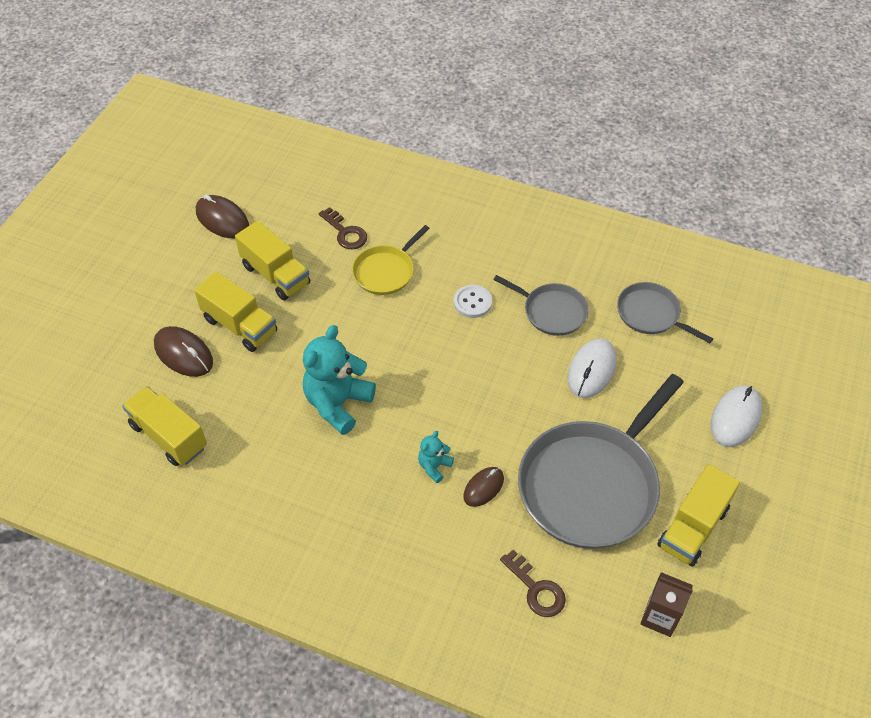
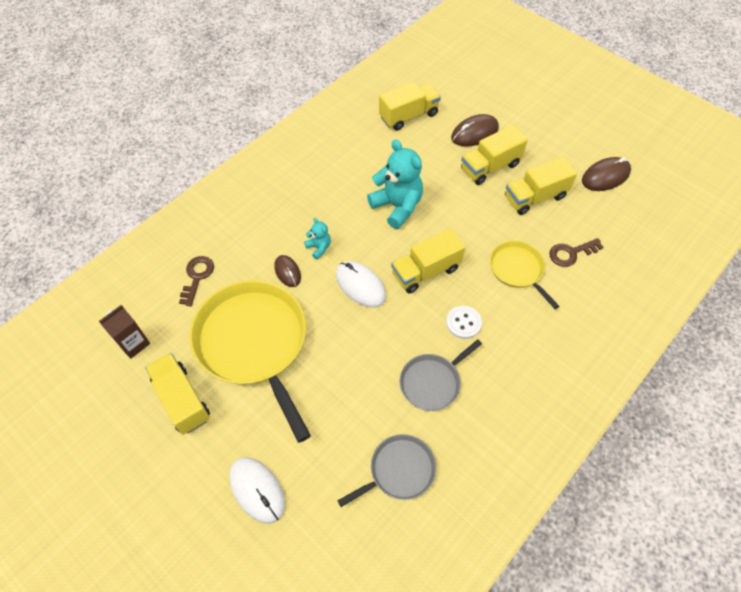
camera: 110 degrees right, 5 degrees up
(422, 350) = (426, 271): none -> yellow truck
(536, 589) = (197, 276): brown key -> brown key turned 120 degrees clockwise
(591, 370) = (357, 389): white mouse -> white mouse (360, 285)
(592, 484) = (254, 343): grey pan -> yellow pan

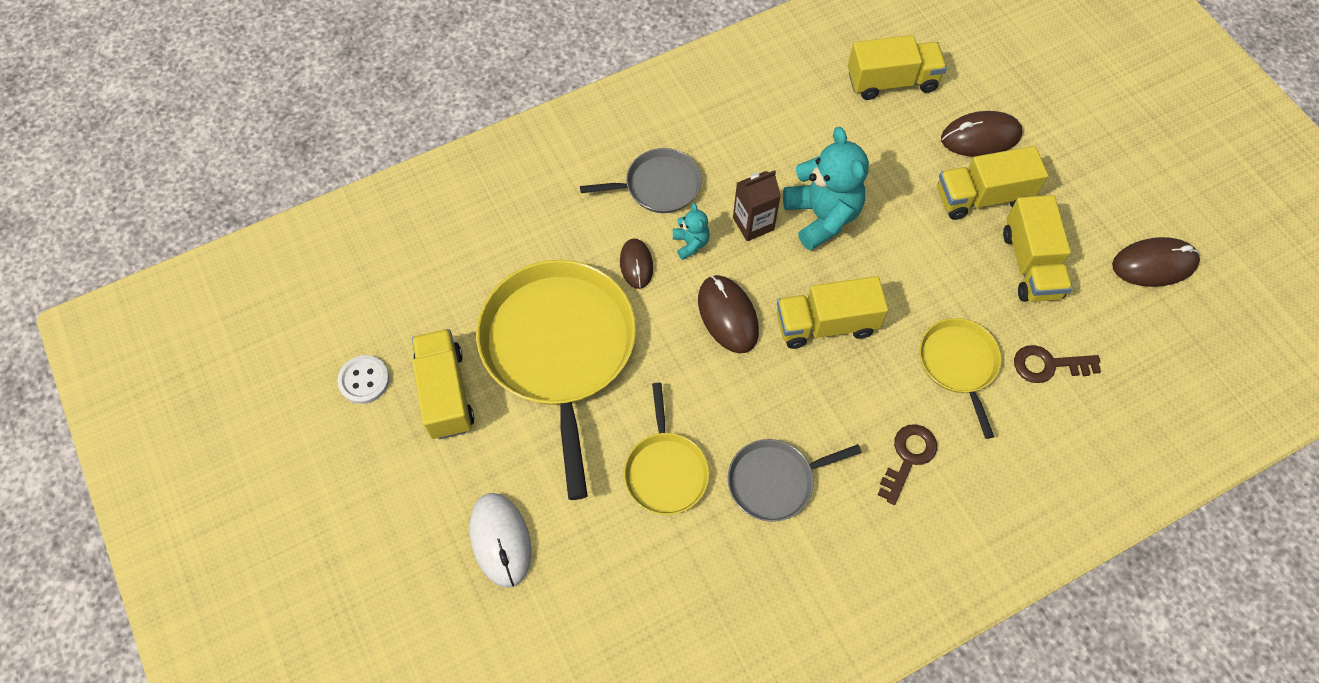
camera: 20 degrees right, 5 degrees up
(133, 343) = (408, 299): brown carton -> brown carton (753, 224)
(197, 276) = (516, 233): brown key -> brown key (908, 457)
(357, 400) = (665, 471): none -> yellow pan
(360, 285) = (728, 315): white mouse -> brown mouse
(399, 470) = (686, 580): grey pan -> grey pan (658, 186)
(463, 323) = (850, 414): white button -> white button (364, 380)
(535, 197) = (1030, 264): yellow truck -> yellow truck turned 90 degrees counterclockwise

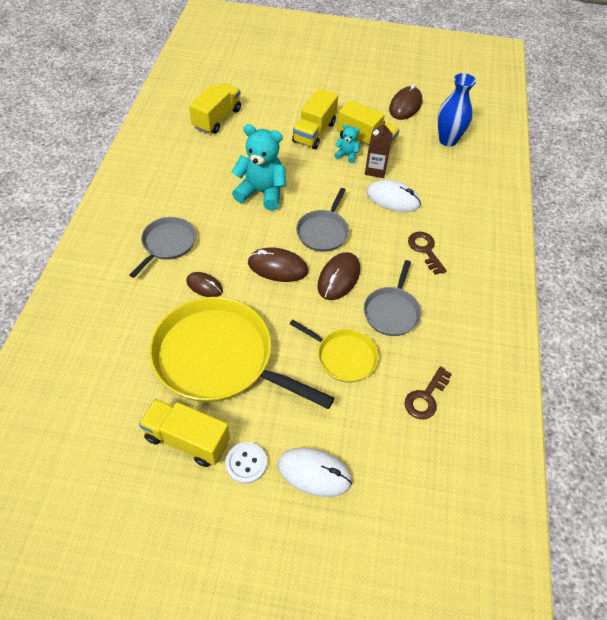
camera: 55 degrees left, 10 degrees down
(364, 380) = (129, 484): white button -> white button (246, 463)
(690, 243) = (218, 254): turquoise teddy bear -> turquoise teddy bear (347, 155)
(753, 224) = (235, 221): brown carton -> brown carton (375, 170)
(826, 324) = (323, 231): yellow truck -> grey pan
(958, 364) = (393, 199): yellow pan -> white mouse
(980, 137) = (282, 111): brown mouse -> brown mouse (338, 278)
(1048, 365) = (422, 170): brown key -> brown key (426, 397)
(1142, 360) = (448, 140): none -> blue vase

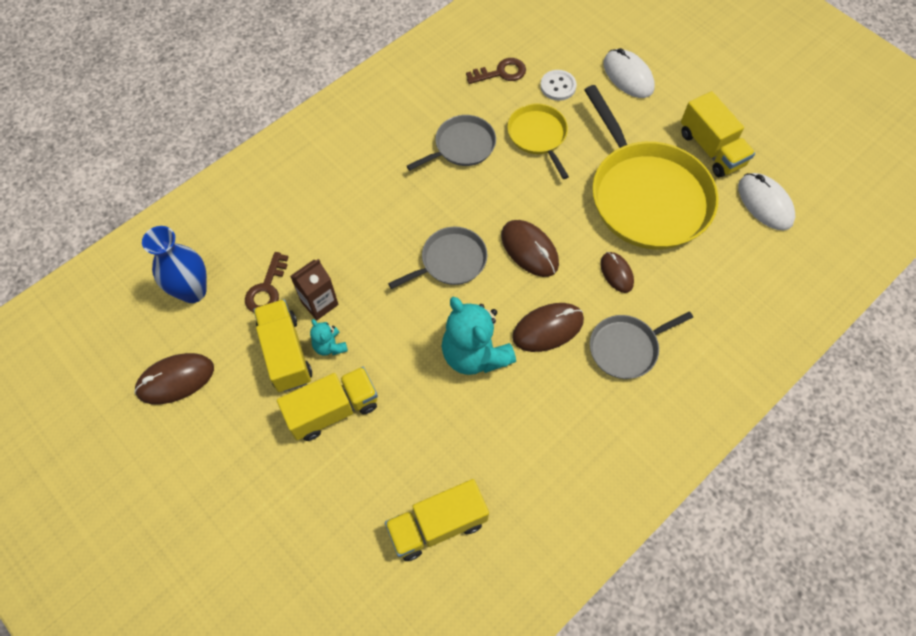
camera: 140 degrees left, 10 degrees up
(246, 463) = (674, 109): white button -> white button (558, 86)
(338, 278) = (480, 203): brown mouse -> brown mouse (548, 328)
(393, 199) = (341, 254): white mouse -> white mouse (765, 203)
(425, 250) = (371, 181): brown key -> brown key (267, 289)

